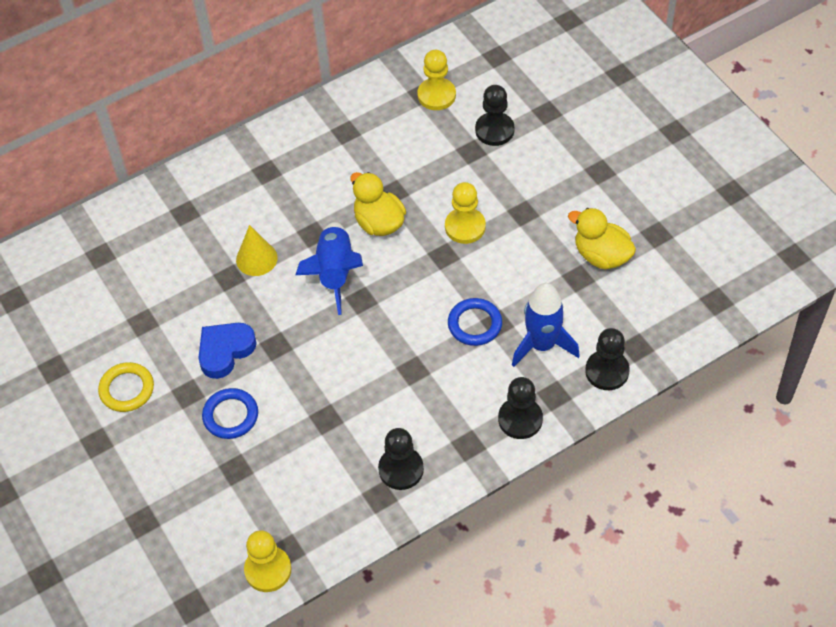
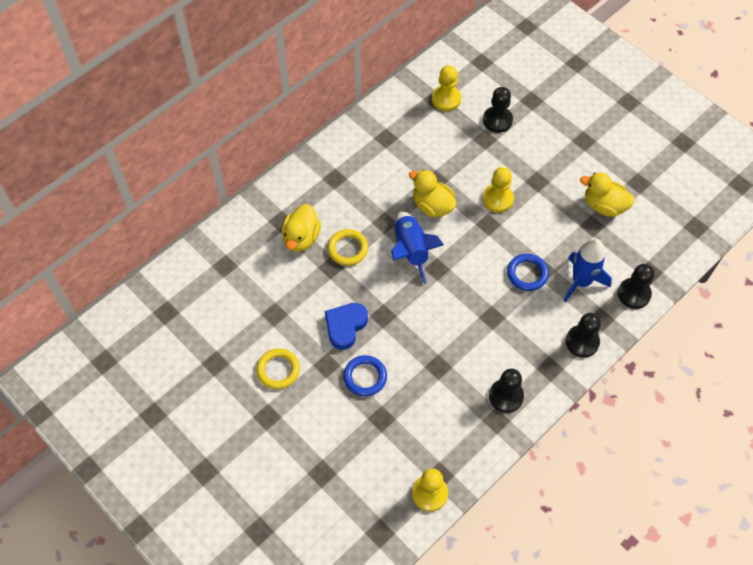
camera: 15 degrees left, 5 degrees up
(203, 237) = (301, 238): none -> yellow duck
(256, 258) = (347, 249): yellow cone -> yellow ring

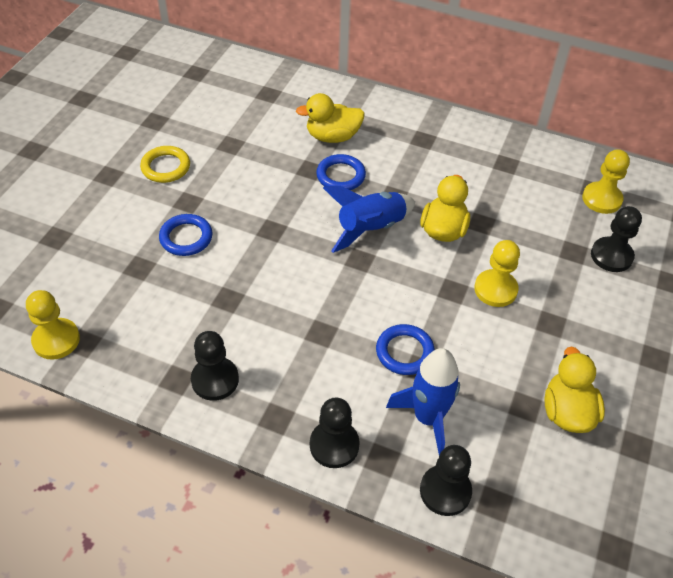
camera: 65 degrees right, 10 degrees down
(345, 326) = (242, 203): blue heart -> none
(347, 249) = (340, 176): yellow ring -> blue ring

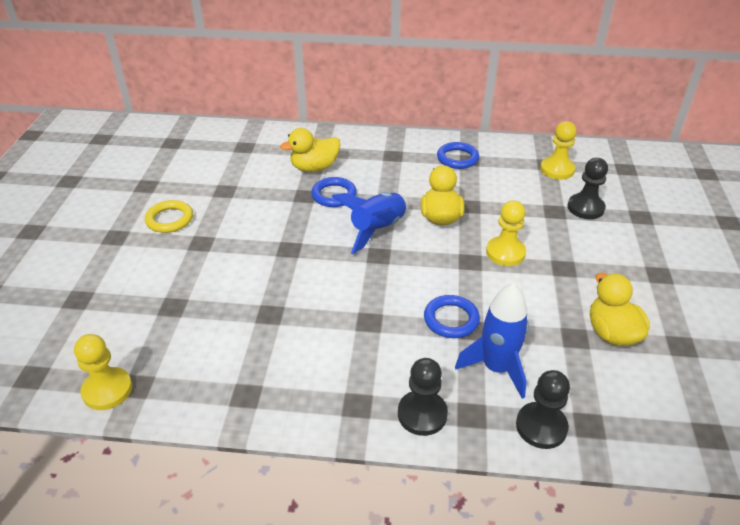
camera: 15 degrees left, 10 degrees down
(186, 238) = (210, 272): blue ring -> blue ring (457, 158)
(215, 380) = (284, 386): black pawn -> none

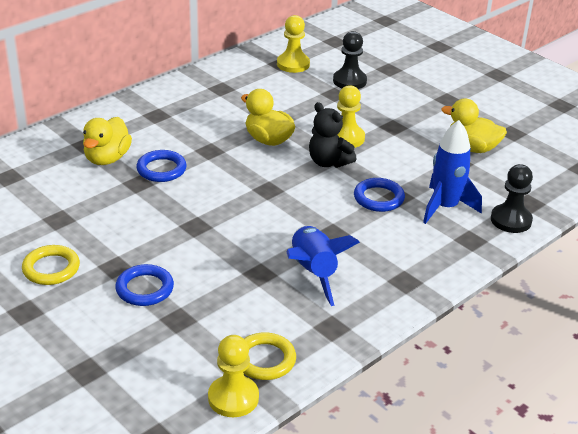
camera: 50 degrees left, 5 degrees down
(168, 380) = (265, 360): none -> yellow ring
(377, 229) = (238, 174): blue rocket -> blue rocket (313, 273)
(422, 414) = (446, 259): black pawn -> none
(457, 158) = (211, 92): blue ring -> blue ring (144, 289)
(458, 263) = (328, 162): none -> black teddy bear

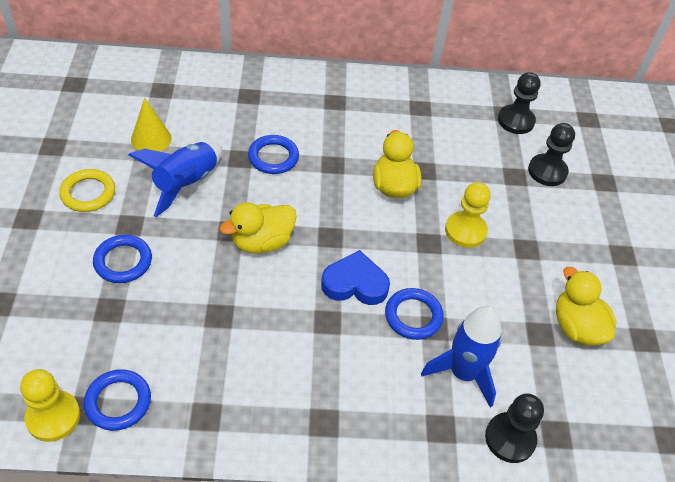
camera: 40 degrees right, 15 degrees up
(49, 210) = (151, 139): none -> yellow cone
(107, 158) = (247, 119): yellow duck -> yellow duck (262, 242)
(265, 360) = (118, 402): yellow ring -> blue ring
(293, 64) = (516, 121): yellow pawn -> black pawn
(313, 273) = (260, 349): blue rocket -> blue rocket (185, 184)
(320, 204) = (355, 284): none -> blue heart
(328, 162) = (417, 245): black teddy bear -> none

